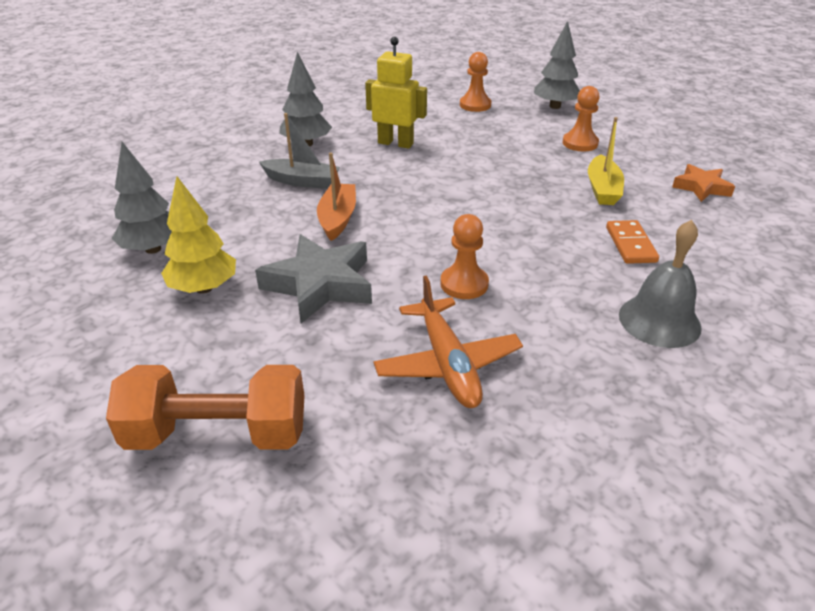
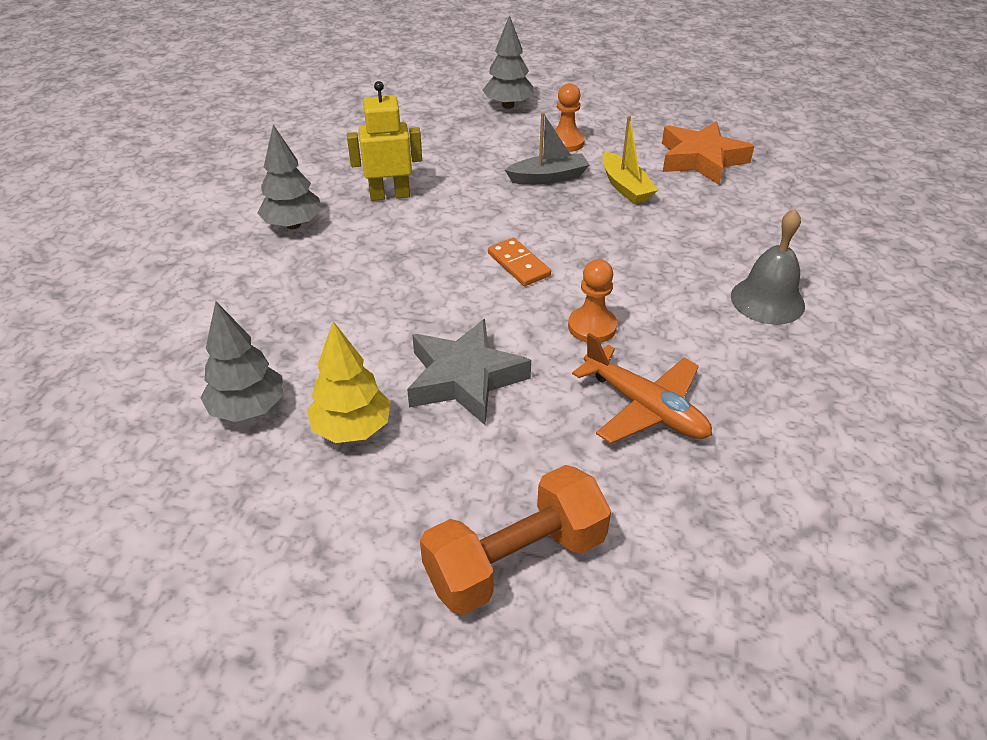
camera: 30 degrees left, 5 degrees up
(302, 181) = (333, 272): grey boat -> grey boat (548, 178)
(338, 218) = (413, 302): orange boat -> none
(475, 105) = (429, 125): orange pawn -> none
(631, 244) = (692, 236): orange domino -> orange domino (519, 264)
(701, 187) = (701, 159): orange star -> orange star, size x1.69

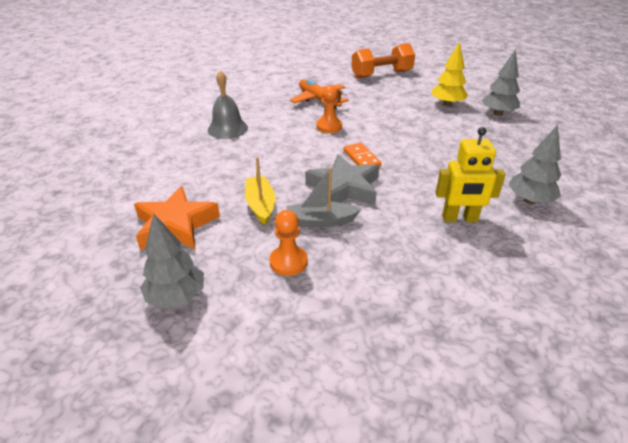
camera: 170 degrees left, 5 degrees down
(464, 379) = (398, 114): grey star -> grey star (344, 188)
(508, 105) = (335, 336): grey tree -> grey tree (176, 297)

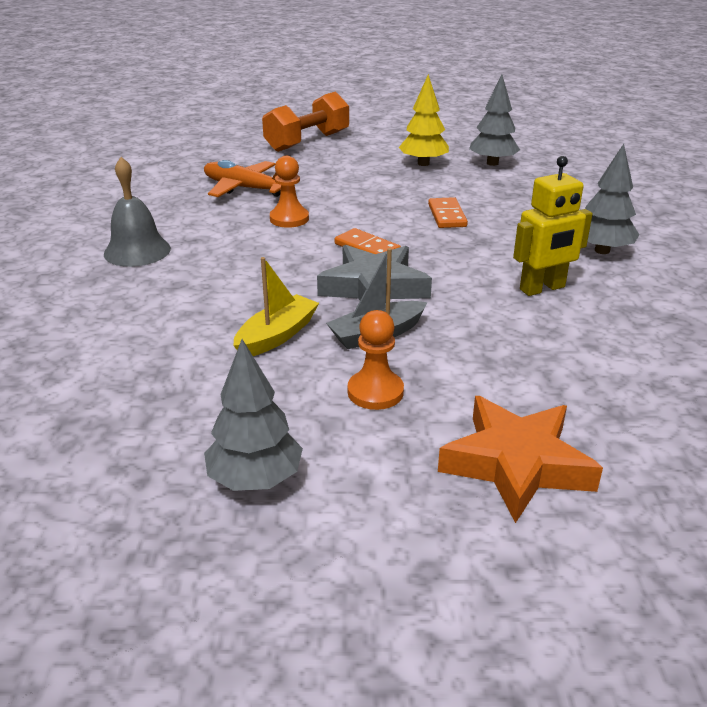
camera: 25 degrees left, 5 degrees down
(175, 225) = (170, 393): orange star -> orange star (516, 464)
(260, 205) = (277, 336): yellow boat -> yellow boat turned 75 degrees clockwise
(433, 146) = (447, 215): none -> orange domino

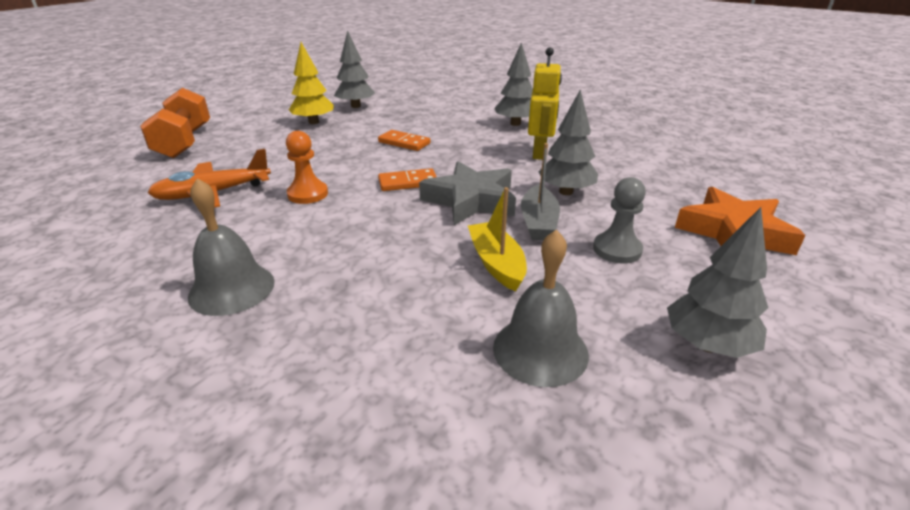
camera: 55 degrees left, 0 degrees up
(172, 393) = (540, 350): none -> grey bell
(375, 392) = (617, 249): orange pawn -> grey pawn
(465, 331) = (566, 192): none -> grey tree

